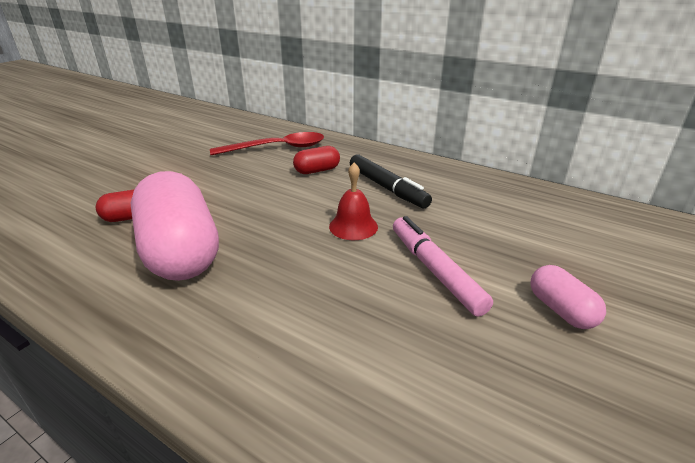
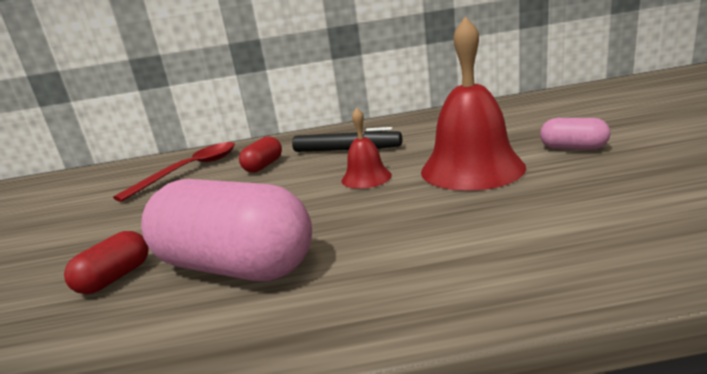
camera: 35 degrees left, 10 degrees down
(435, 270) = (472, 169): pink marker -> red bell

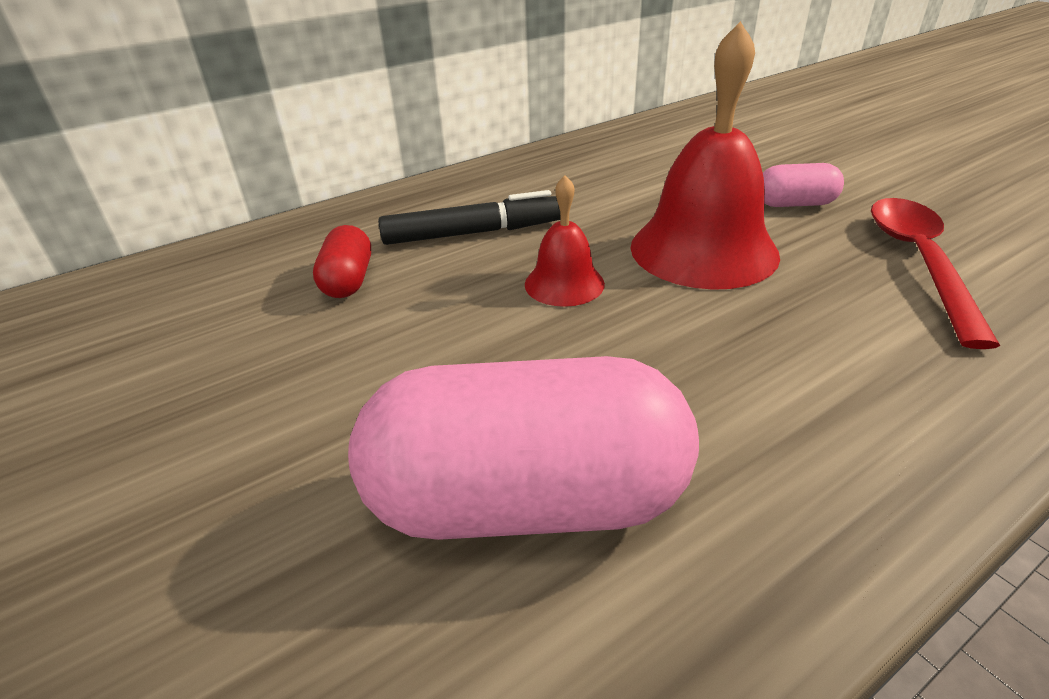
camera: 30 degrees left, 15 degrees up
(115, 278) = (297, 593): red capsule -> none
(190, 170) = (191, 308): red spoon -> red spoon (919, 262)

